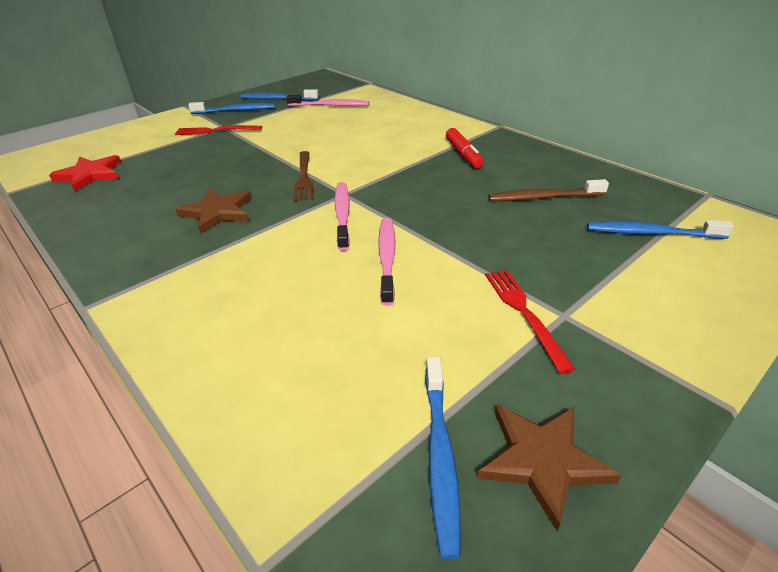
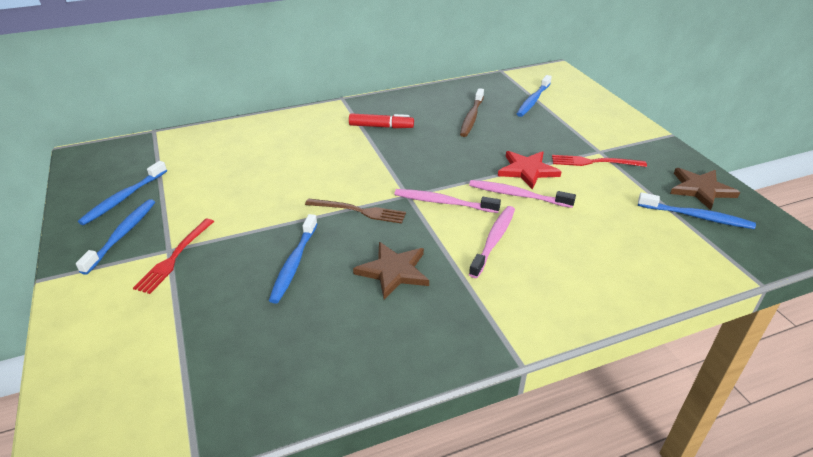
camera: 70 degrees left, 0 degrees up
(90, 175) = (212, 378): red star -> red star (527, 170)
(218, 169) = (294, 263): none -> blue toothbrush
(330, 105) = (193, 166): pink toothbrush -> pink toothbrush (494, 240)

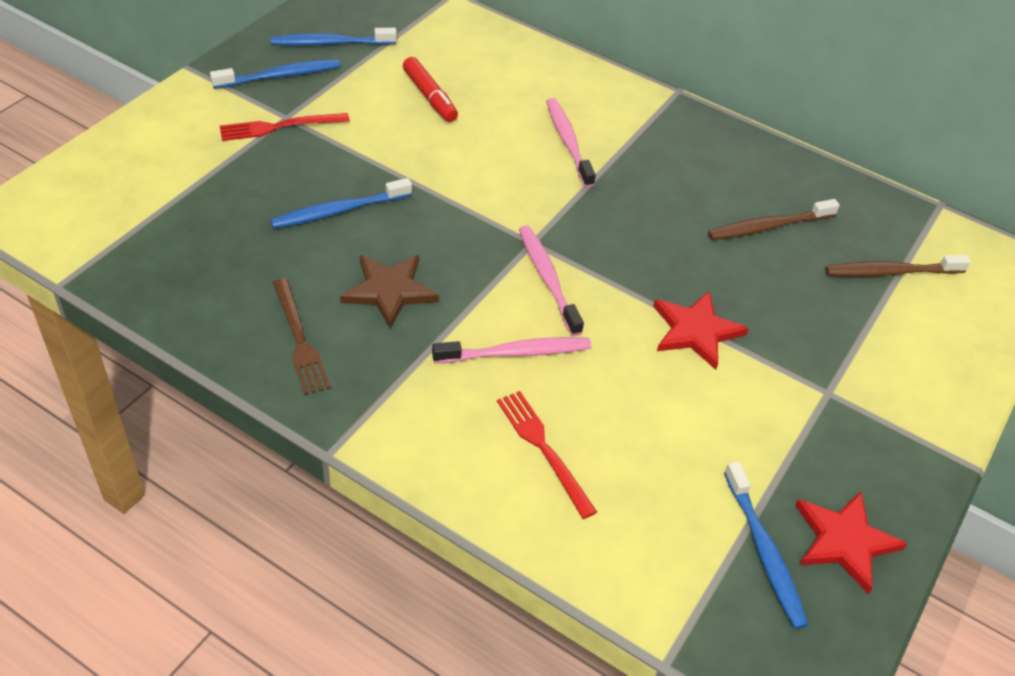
camera: 50 degrees right, 10 degrees up
(358, 211) = (465, 216): brown fork -> brown fork (299, 339)
(381, 126) = (651, 154): red marker -> red marker (429, 96)
(517, 195) = (629, 341): pink toothbrush -> pink toothbrush (568, 142)
(533, 100) = (891, 272): blue toothbrush -> brown toothbrush
(594, 162) = (791, 395): red fork -> red fork (544, 449)
(701, 189) = (844, 541): brown star -> red star

